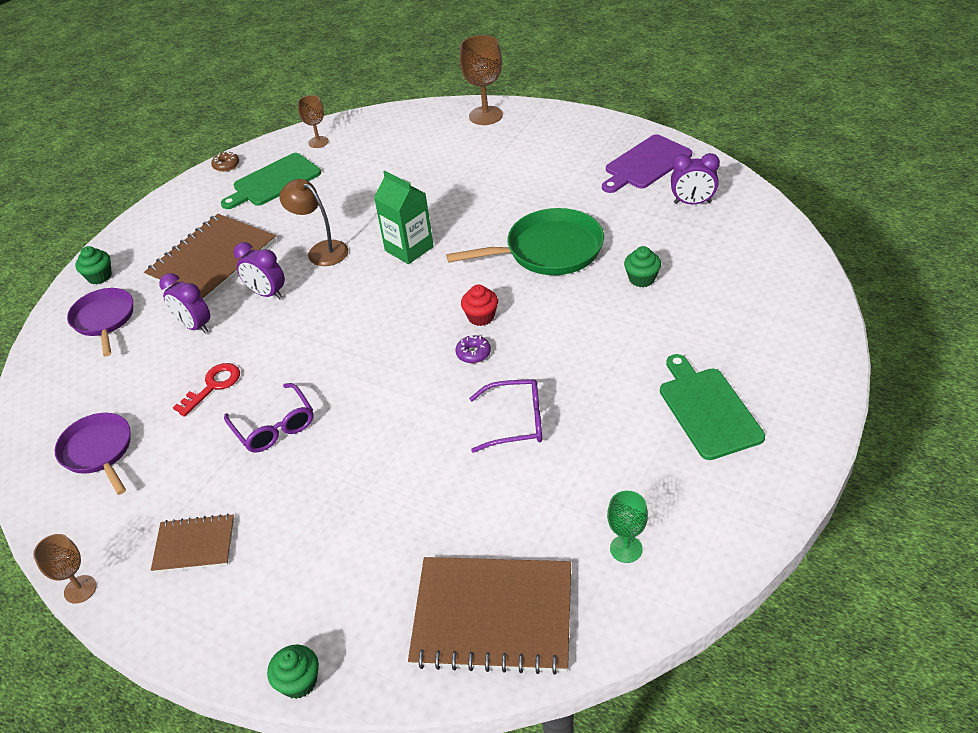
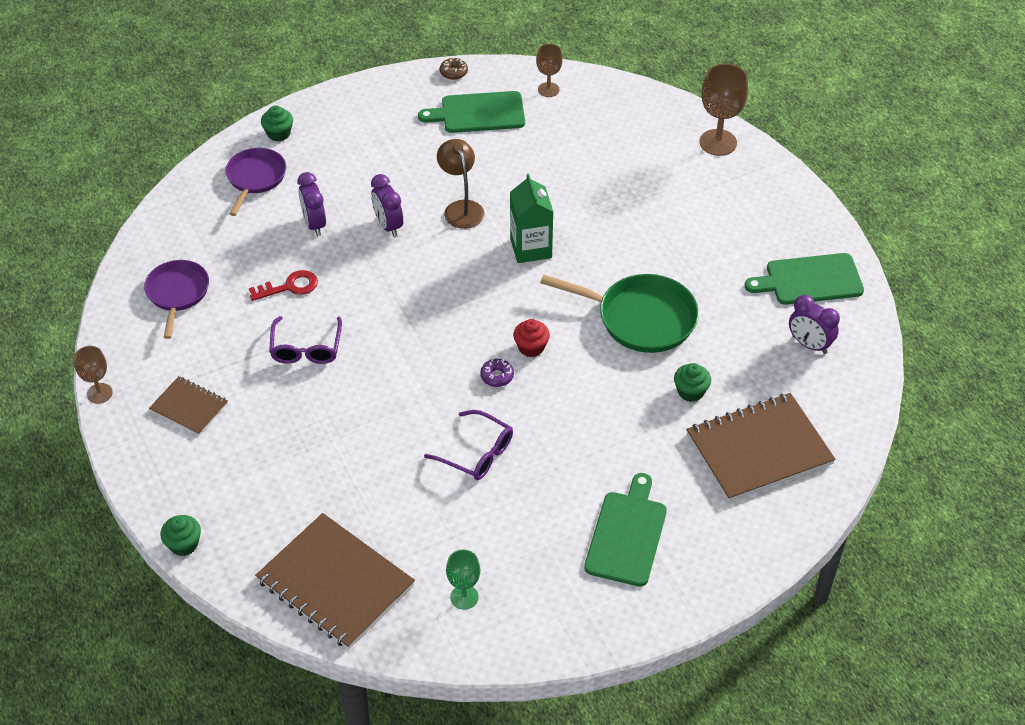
camera: 30 degrees right, 5 degrees up
(213, 260) = (372, 167): brown notebook -> brown notebook (759, 449)
(645, 164) = (810, 280): purple cutting board -> green cutting board

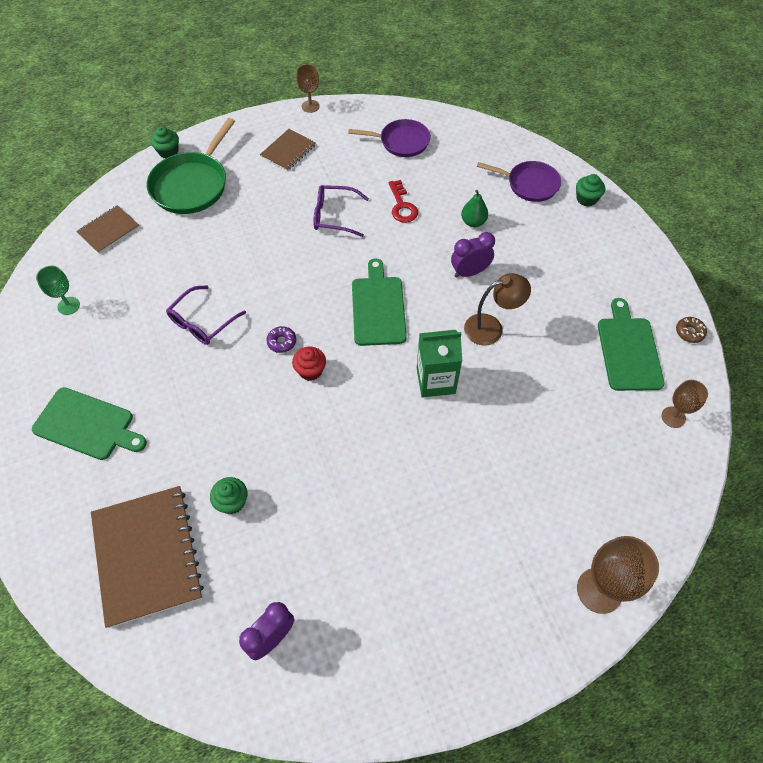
camera: 95 degrees right, 10 degrees up
(314, 224) = (473, 222): purple clock -> green pear
(335, 583) = (109, 230): brown notebook -> brown notebook, size x0.53
(641, 318) = (333, 468): green pan -> green pan (192, 185)
(810, 280) = (368, 659): green cutting board -> green cutting board (378, 307)

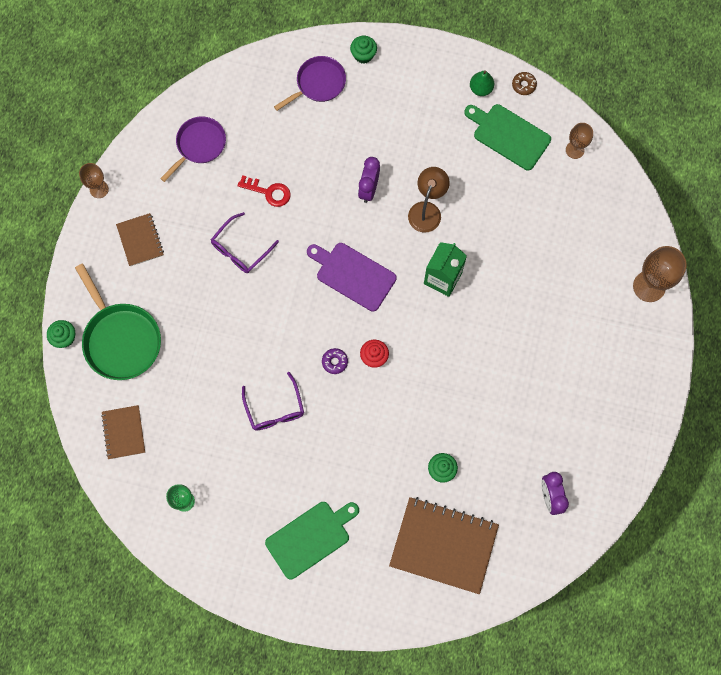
camera: 55 degrees left, 15 degrees up
(378, 307) = (353, 275): green cutting board -> purple cutting board
(473, 222) = (324, 152): green pear -> green pear (480, 89)

